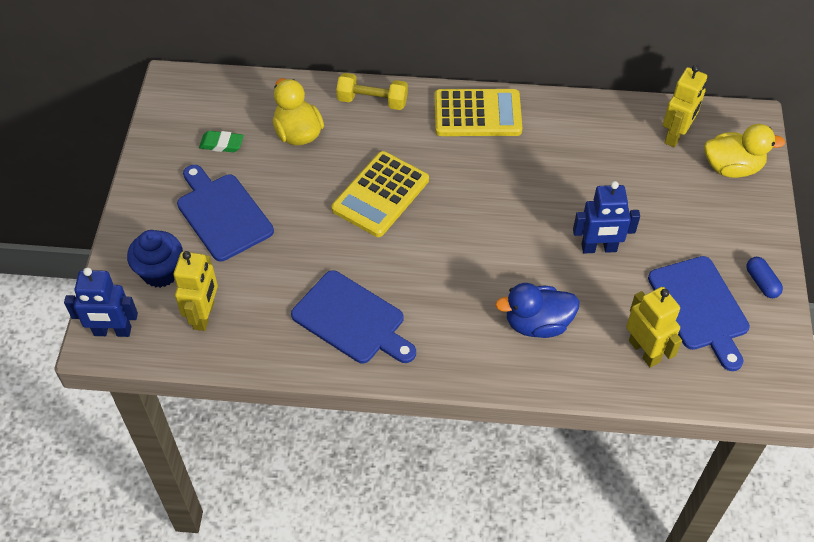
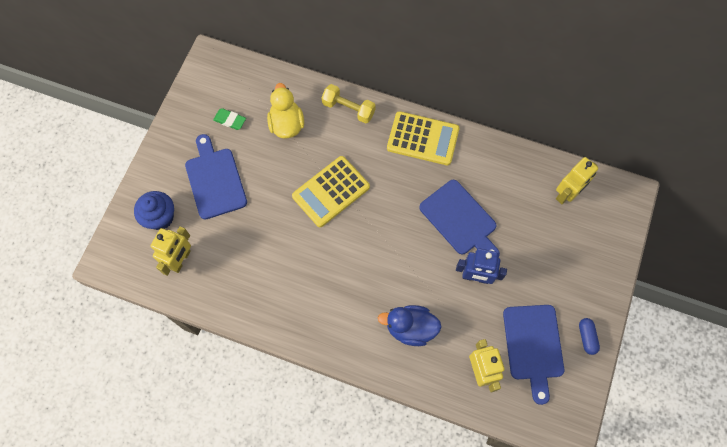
camera: 15 degrees right, 15 degrees up
(112, 331) = (116, 257): blue robot -> none
(351, 320) = (281, 290): blue cutting board -> blue cutting board (460, 220)
(732, 167) = (600, 233): yellow duck -> none

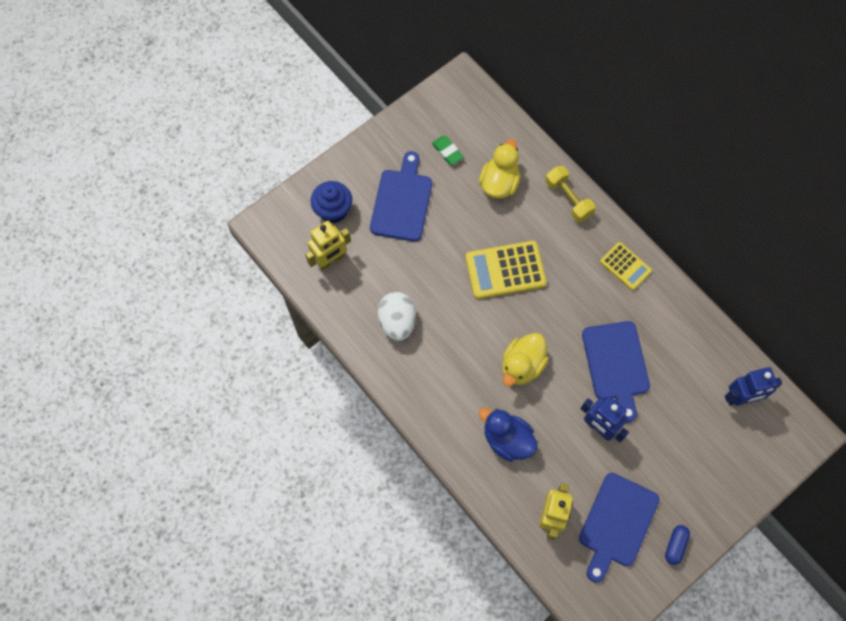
camera: 30 degrees right, 0 degrees up
(266, 281) = (397, 322): none -> white egg
(388, 261) = (522, 366): none -> yellow duck
(423, 139) = (625, 266): yellow calculator -> yellow calculator, size x0.61
(566, 194) = (740, 398): yellow robot -> blue robot

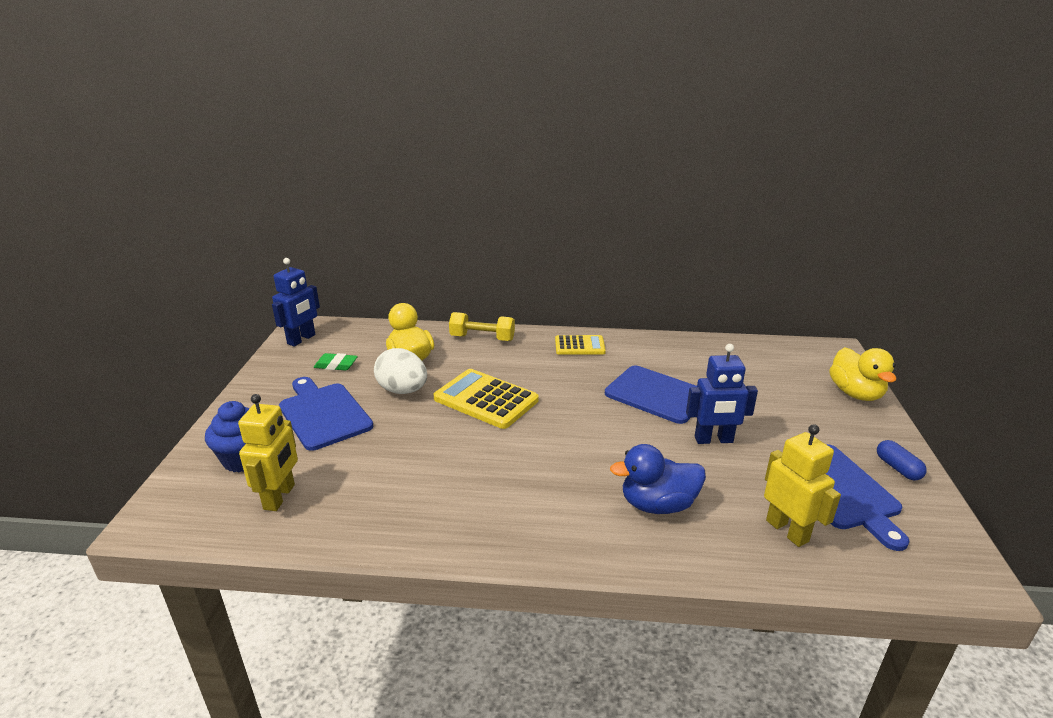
camera: 45 degrees left, 40 degrees down
(397, 322) = (421, 495): white egg -> white egg (403, 390)
(505, 270) = (486, 399): yellow calculator -> yellow calculator turned 90 degrees clockwise
(522, 366) = (590, 446): yellow duck -> yellow duck (855, 393)
(740, 398) = (768, 359): blue robot -> blue robot (301, 339)

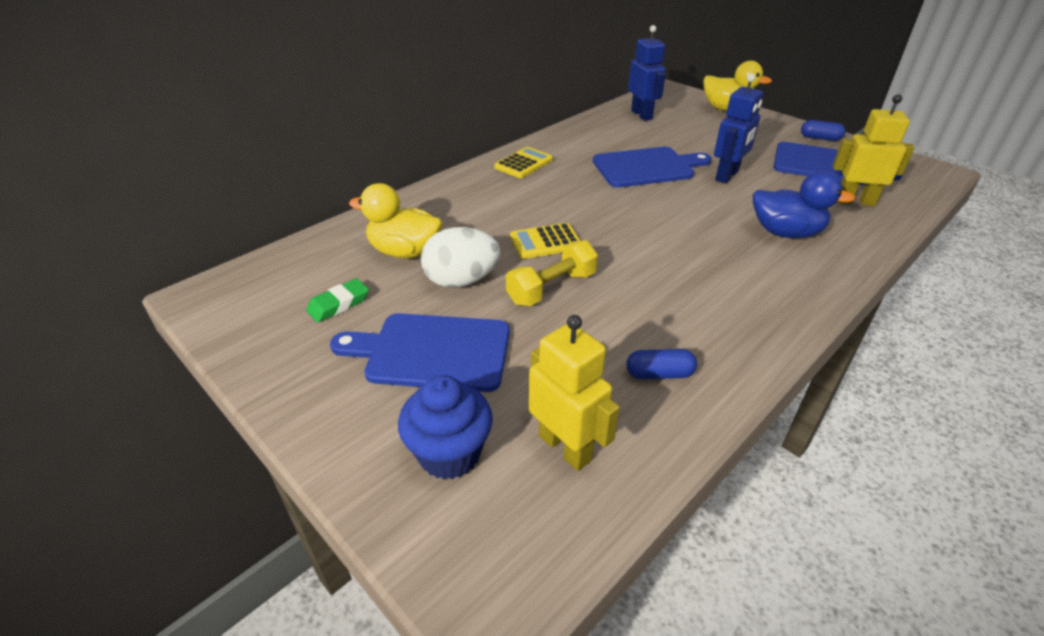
camera: 50 degrees left, 10 degrees up
(301, 339) = (232, 307): blue robot -> blue robot (641, 115)
(383, 507) = (659, 374): none -> blue capsule
(482, 338) = (433, 199): yellow dumbbell -> yellow dumbbell (552, 288)
(486, 399) = (545, 242): yellow calculator -> yellow calculator, size x0.61
(657, 505) = (785, 232): blue duck -> blue duck turned 105 degrees counterclockwise

